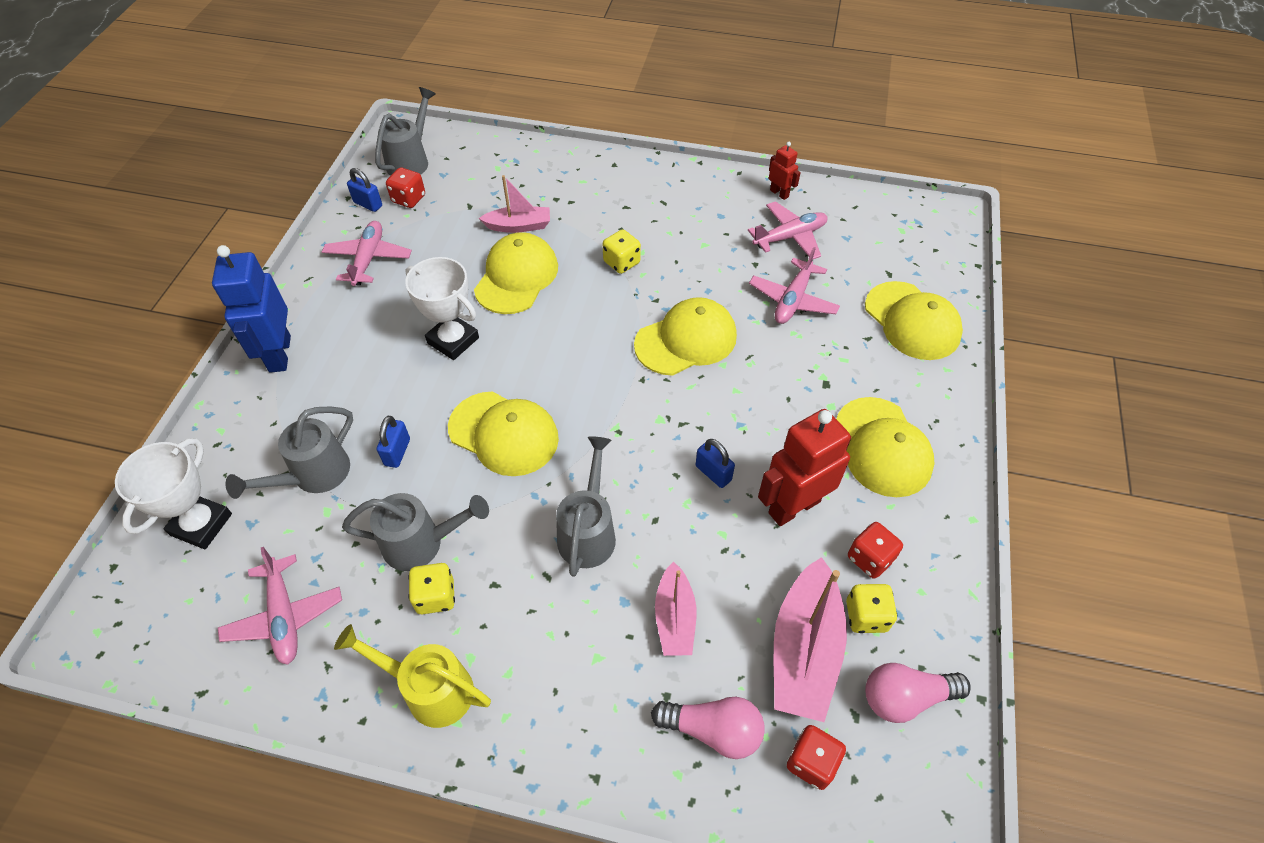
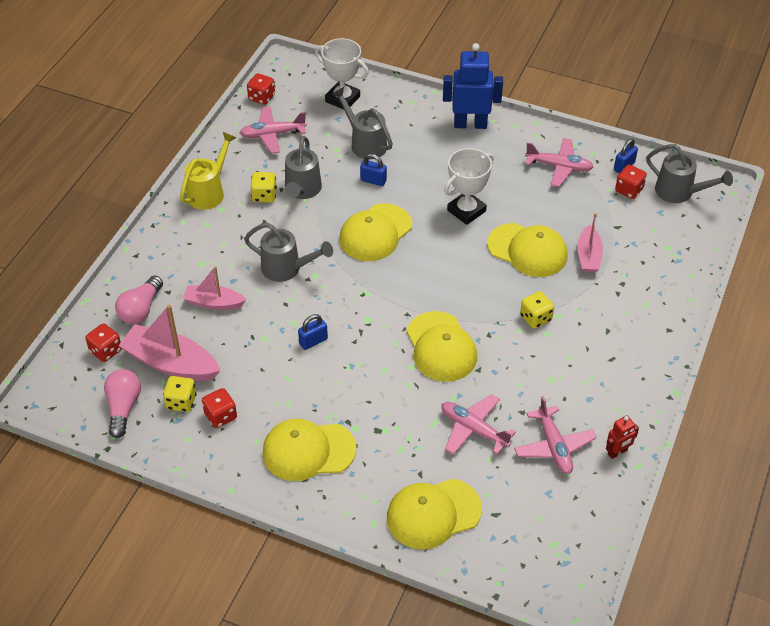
camera: 100 degrees right, 5 degrees down
(179, 657) = (261, 97): none -> red dice
(794, 506) = (273, 382): red robot -> none

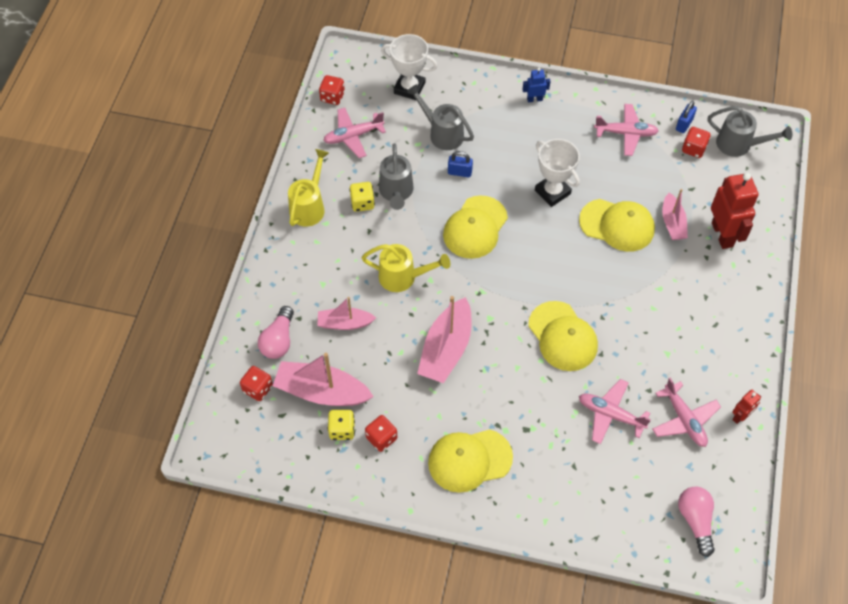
camera: 10 degrees left, 10 degrees up
(123, 407) = (290, 444): pink light bulb -> pink light bulb (695, 521)
(287, 268) = (403, 277): grey watering can -> yellow watering can
(313, 341) = (446, 349): blue padlock -> pink boat
(433, 513) = (594, 503): yellow cap -> none
(466, 211) = (552, 192): white trophy -> white trophy turned 75 degrees counterclockwise
(470, 124) = (534, 99): blue robot -> blue robot, size x0.49
(535, 318) = (640, 294): yellow dice -> none
(640, 274) = (722, 234): none -> red robot

